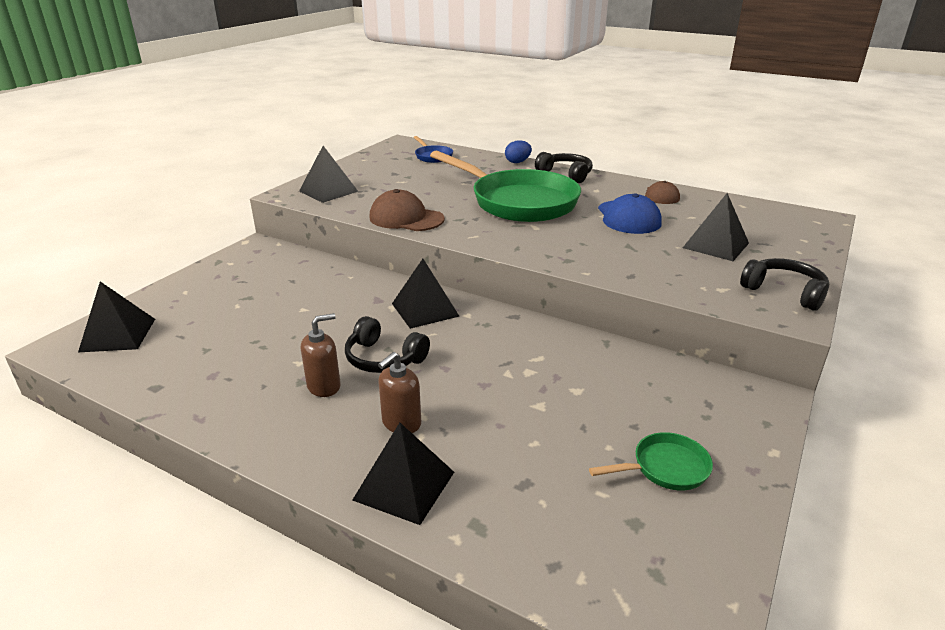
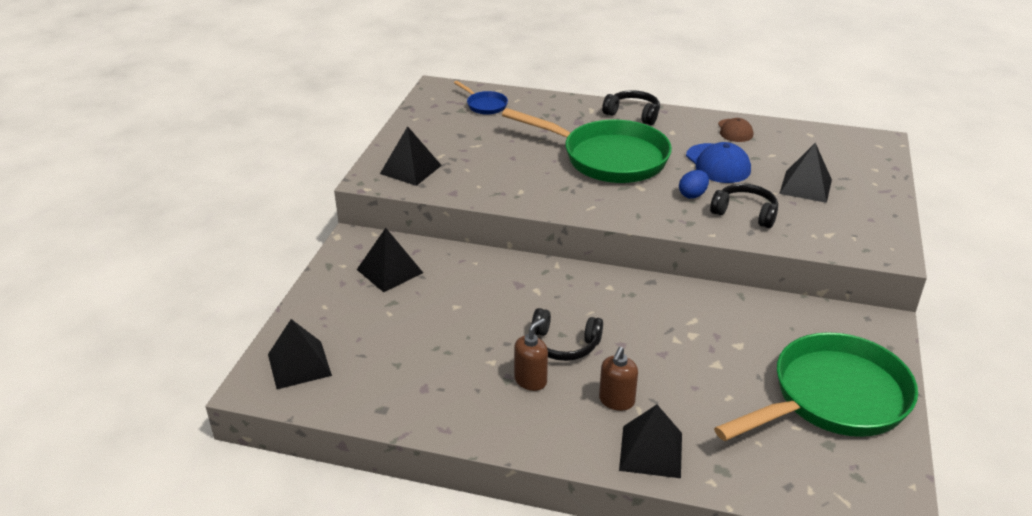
camera: 15 degrees left, 5 degrees up
(406, 218) = (514, 194): brown cap -> none
(425, 310) = (569, 288): black pyramid -> black pyramid (390, 271)
(517, 162) = (576, 102): blue egg -> blue egg (692, 195)
(665, 468) = (832, 398): green pan -> green pan, size x2.34
(784, 292) = (877, 229): black headphones -> black headphones (745, 213)

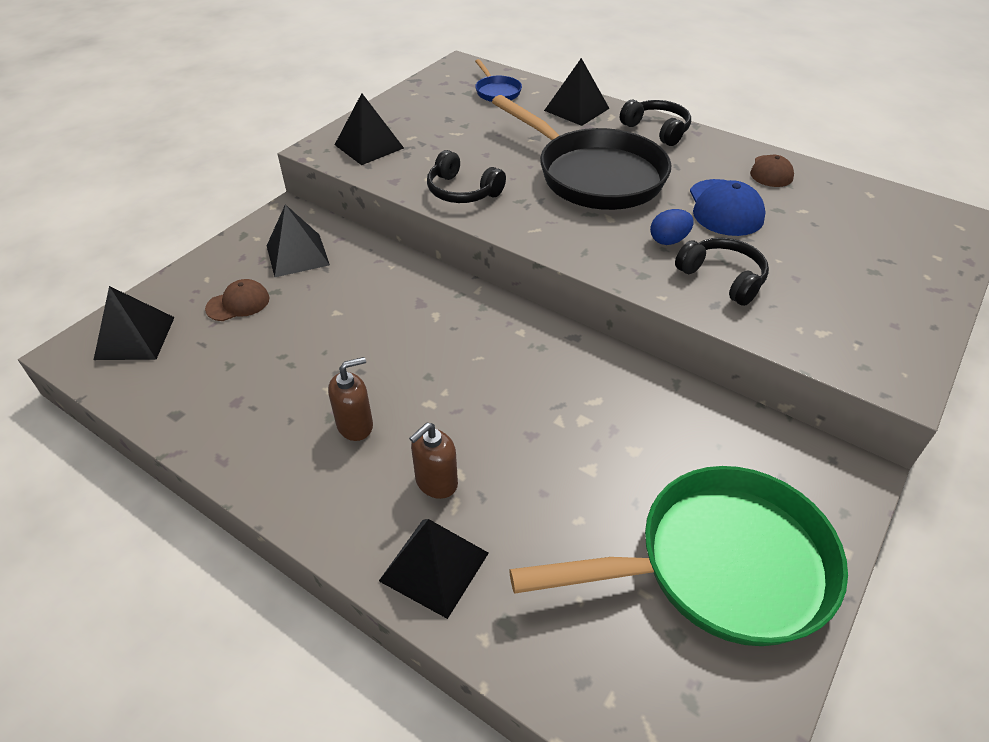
camera: 20 degrees right, 10 degrees up
(368, 318) = (238, 303): none -> brown cap
(564, 344) = (422, 390): black headphones -> black headphones (462, 191)
(608, 158) = (594, 175): green pan -> black pan
(805, 186) = (825, 260): black pyramid -> black pyramid (576, 109)

